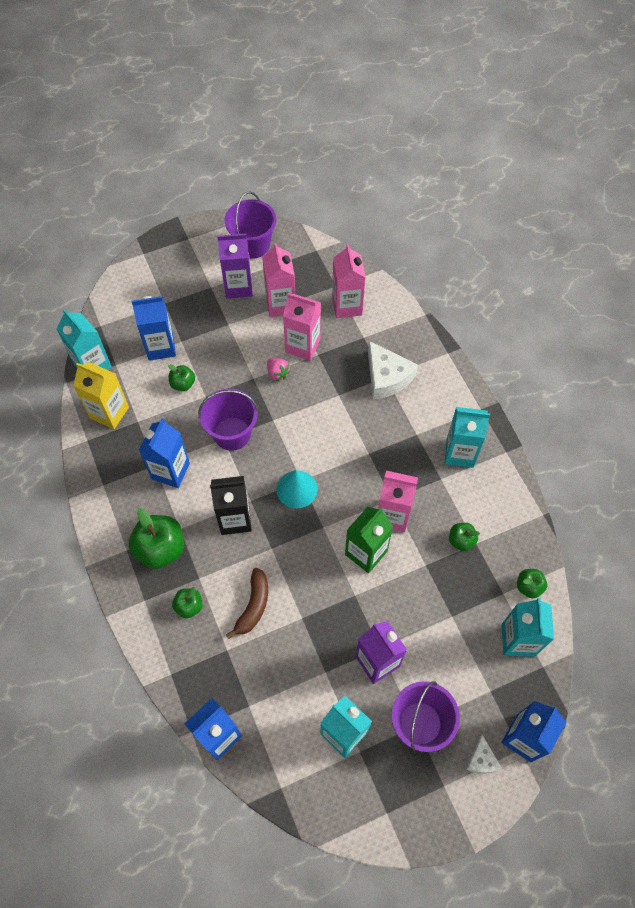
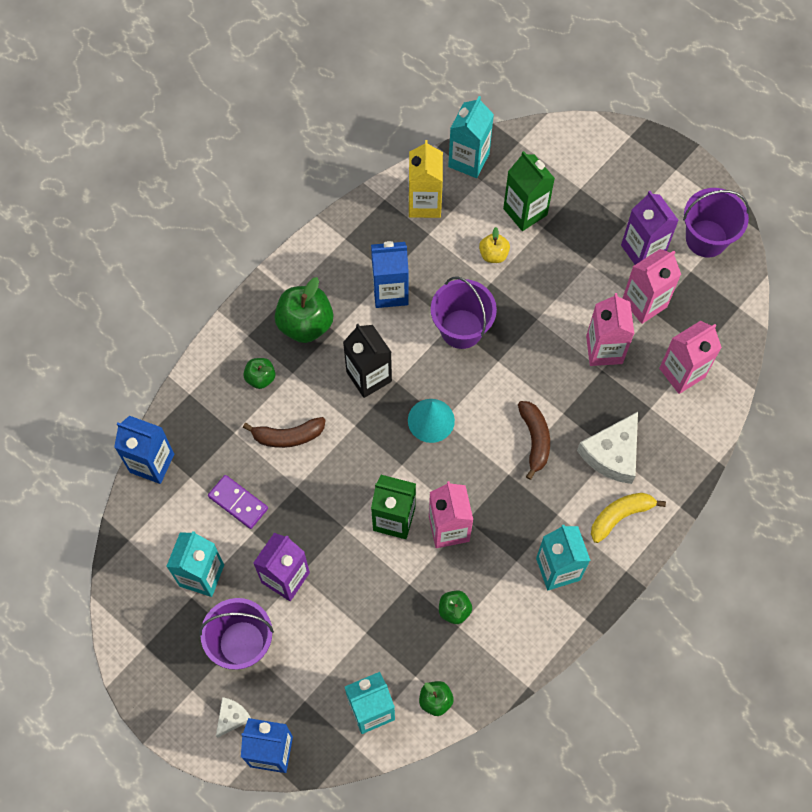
camera: 65 degrees right, 5 degrees up
(161, 347) = (525, 211): blue carton -> green carton
(183, 384) = (493, 254): green apple -> yellow apple
(277, 373) = (556, 340): pink strawberry -> none
(292, 673) = (238, 503): none -> purple domino
(350, 423) = (535, 439): none -> brown banana
(437, 393) = (620, 516): none -> yellow banana
(481, 760) = (232, 717): white cheese -> white cheese turned 150 degrees clockwise

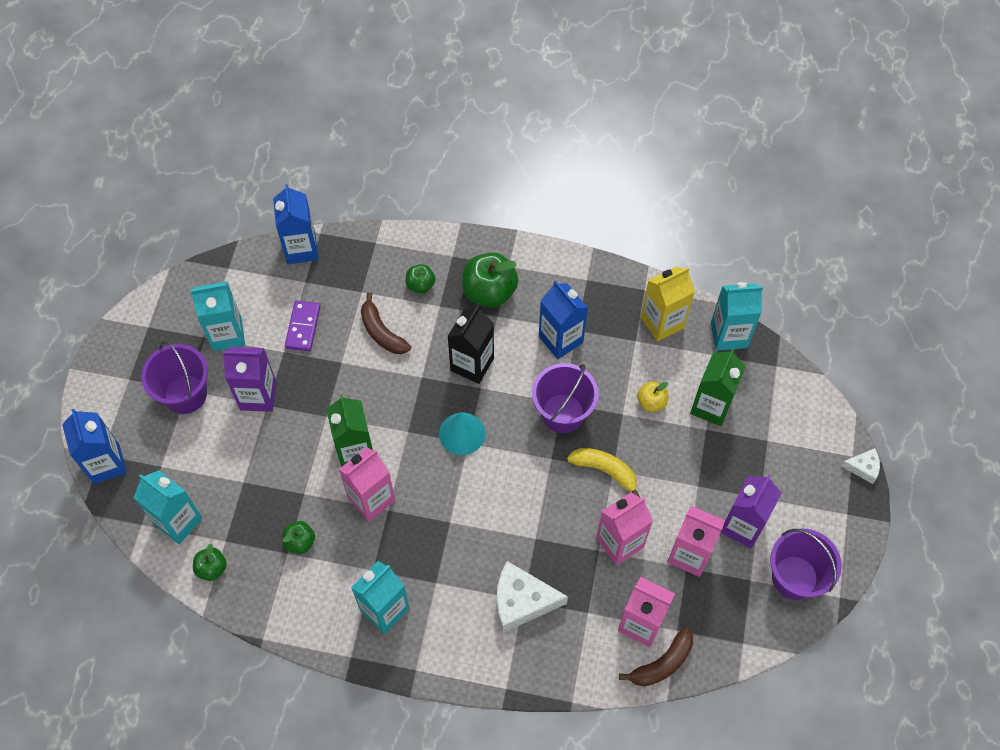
camera: 60 degrees right, 5 degrees down
(232, 717) = (120, 420): white cheese -> white cheese (863, 467)
(535, 439) = (495, 527): brown banana -> brown banana (662, 663)
(620, 516) = (466, 638): yellow banana -> yellow banana (605, 471)

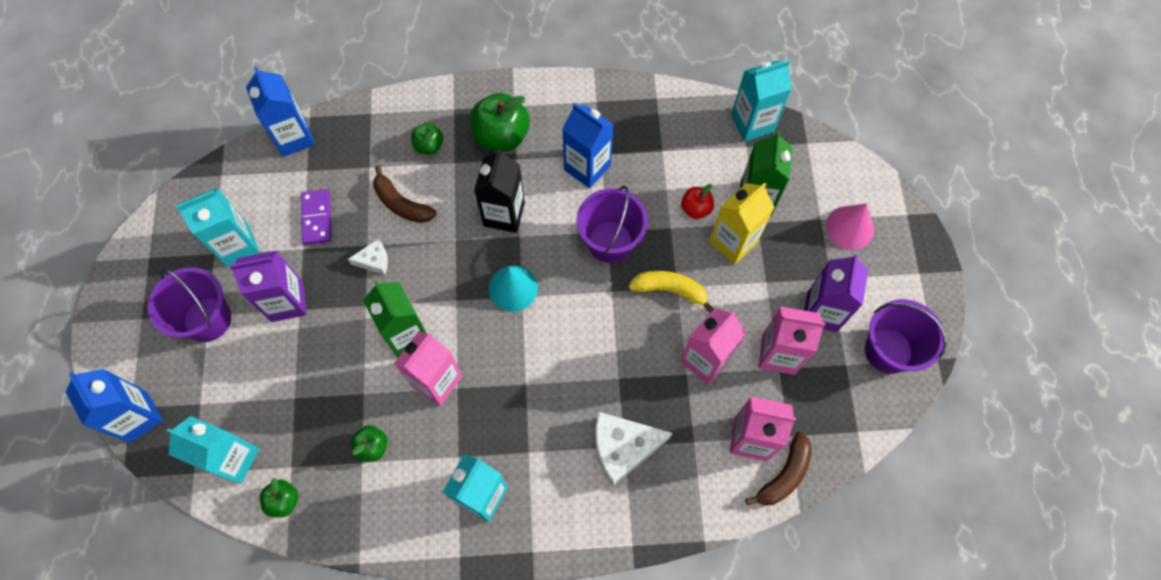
camera: 15 degrees left, 5 degrees up
(651, 402) = (695, 209): yellow apple -> red apple
(662, 322) = (683, 126): yellow carton -> yellow carton (733, 242)
(793, 455) = (849, 227): none -> pink cone
(863, 467) = (920, 223): white cheese -> white cheese (374, 260)

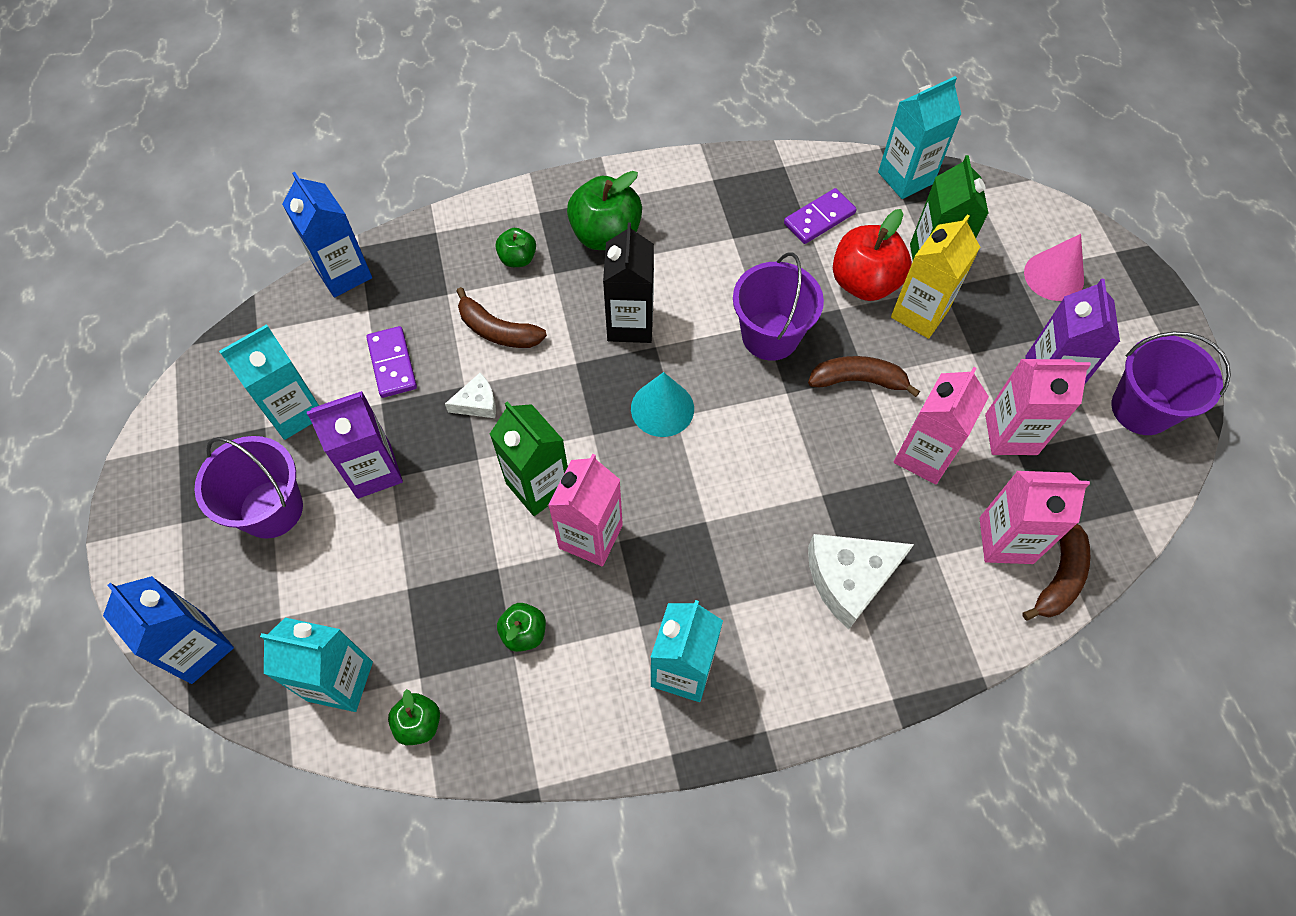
camera: 10 degrees left, 5 degrees down
(587, 167) = (720, 255): blue carton -> none
(670, 290) = (858, 380): yellow banana -> brown banana
(673, 148) = (819, 218): none -> purple domino
(695, 209) = (864, 282): red apple -> red apple, size x1.86

